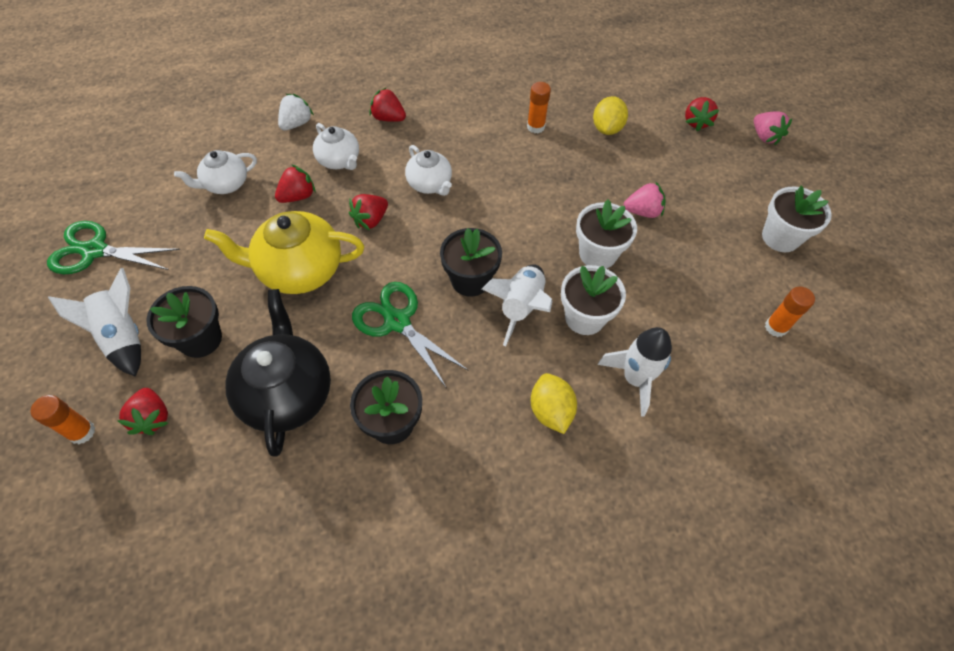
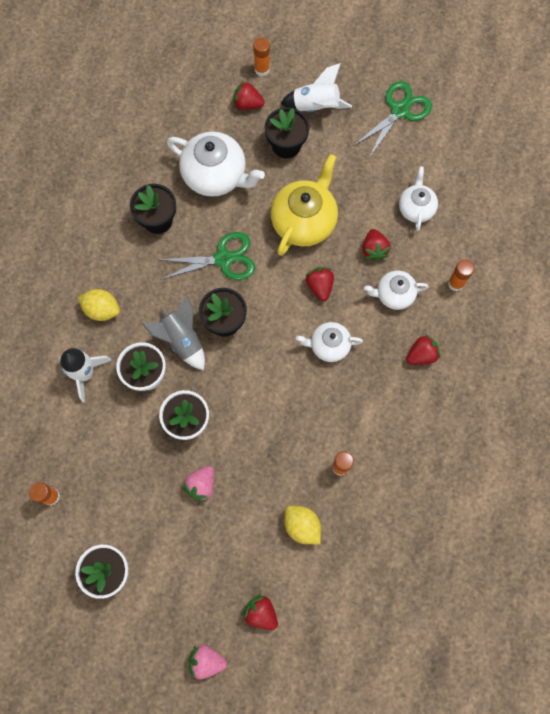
camera: 125 degrees right, 15 degrees up
(287, 393) = (215, 175): black teapot -> white teapot
(296, 123) = (455, 283): white strawberry -> orange glue stick
(521, 307) = (182, 340): white rocket -> grey rocket

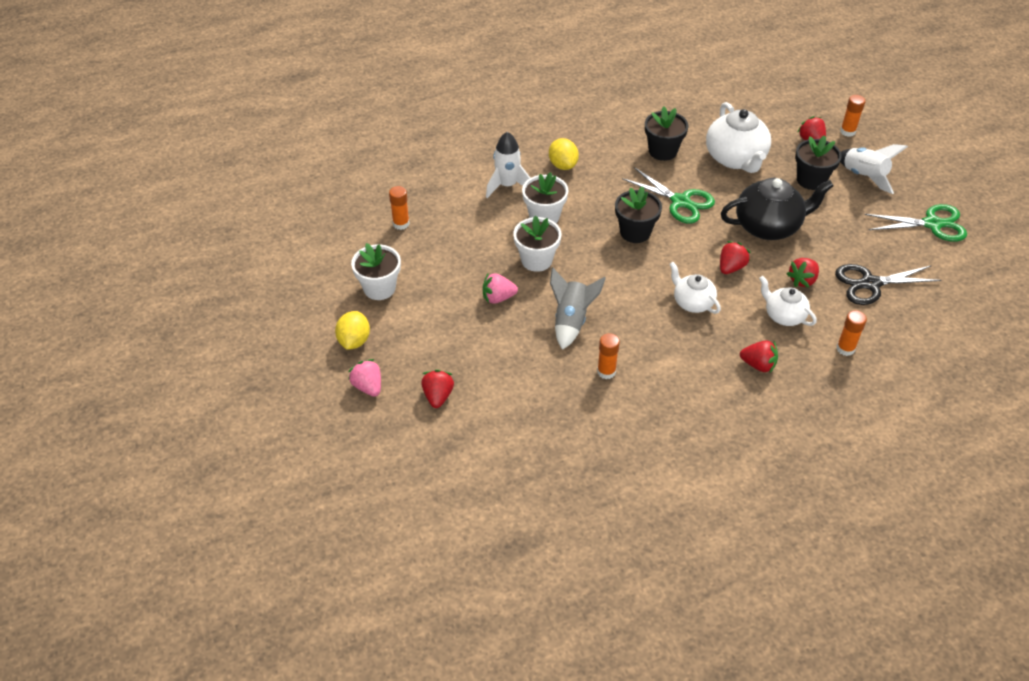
camera: 50 degrees right, 25 degrees down
(182, 340) = (592, 218): grey rocket -> grey rocket (571, 321)
(302, 526) = (532, 378): yellow lemon -> yellow lemon (354, 341)
(304, 221) = (768, 226): yellow teapot -> black teapot
(416, 208) = (870, 284): white teapot -> black scissors

